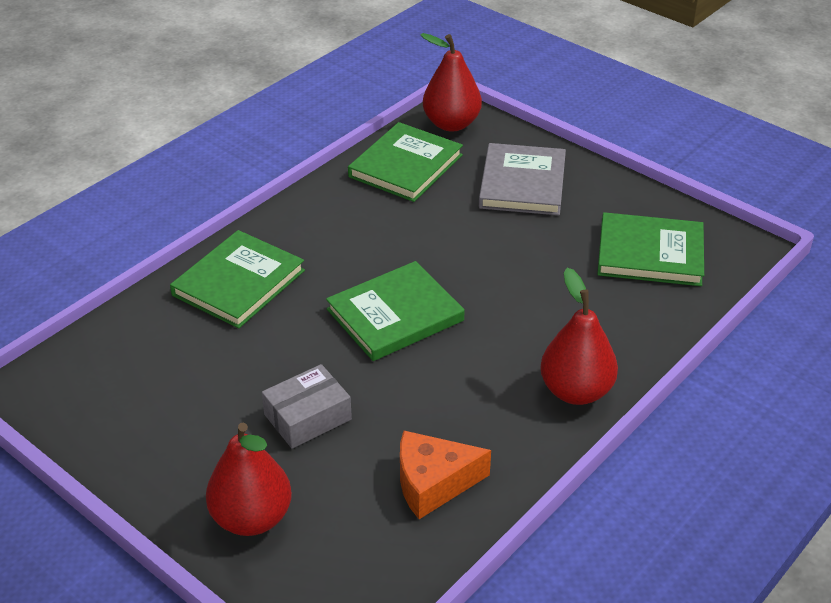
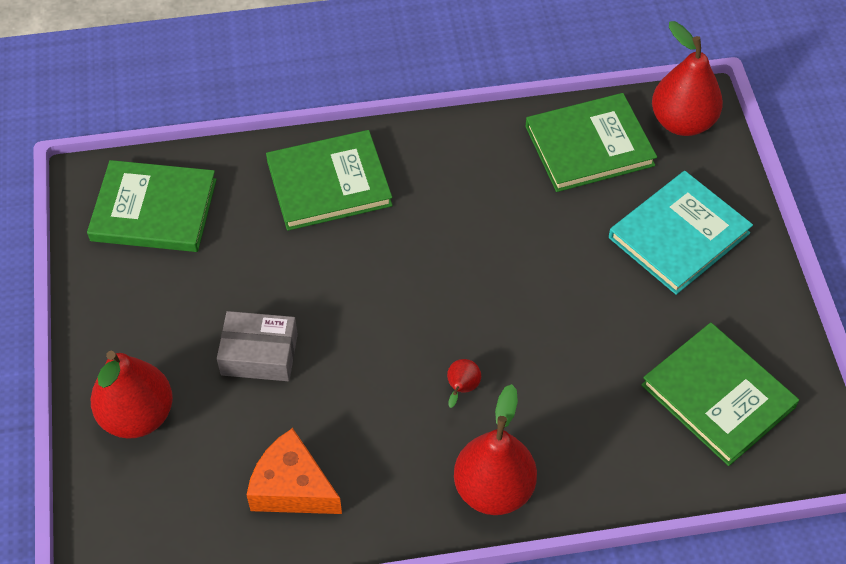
camera: 40 degrees right, 15 degrees up
(395, 315) = (421, 303): green book -> green book (154, 210)
(484, 347) = (461, 389): none -> red pear
(522, 183) = (679, 235): grey book -> turquoise book

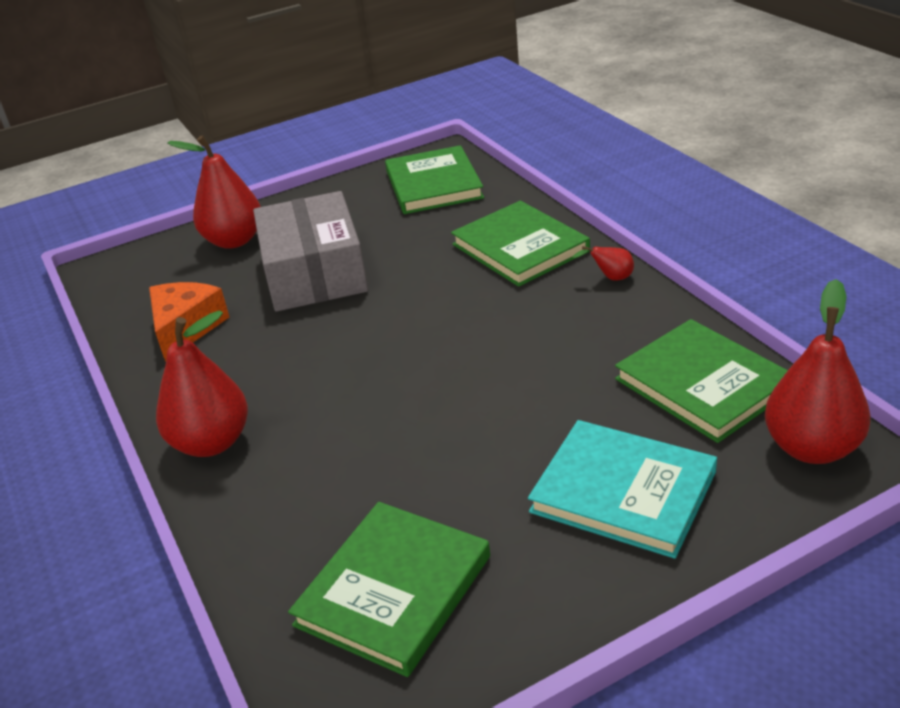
camera: 75 degrees right, 20 degrees down
(259, 354) = (314, 272): grey box -> grey box, size x1.77
(461, 389) = (323, 389): red pear -> red pear (611, 278)

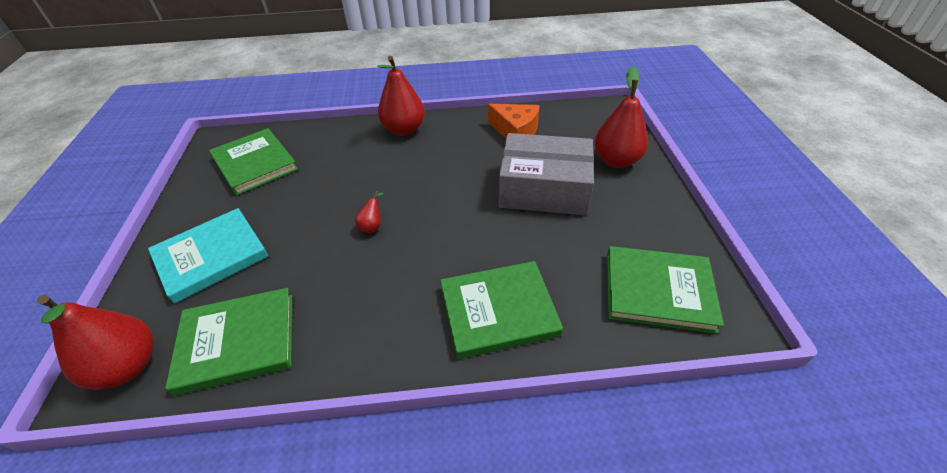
camera: 110 degrees right, 10 degrees up
(611, 278) = (405, 354): red pear -> red pear (372, 226)

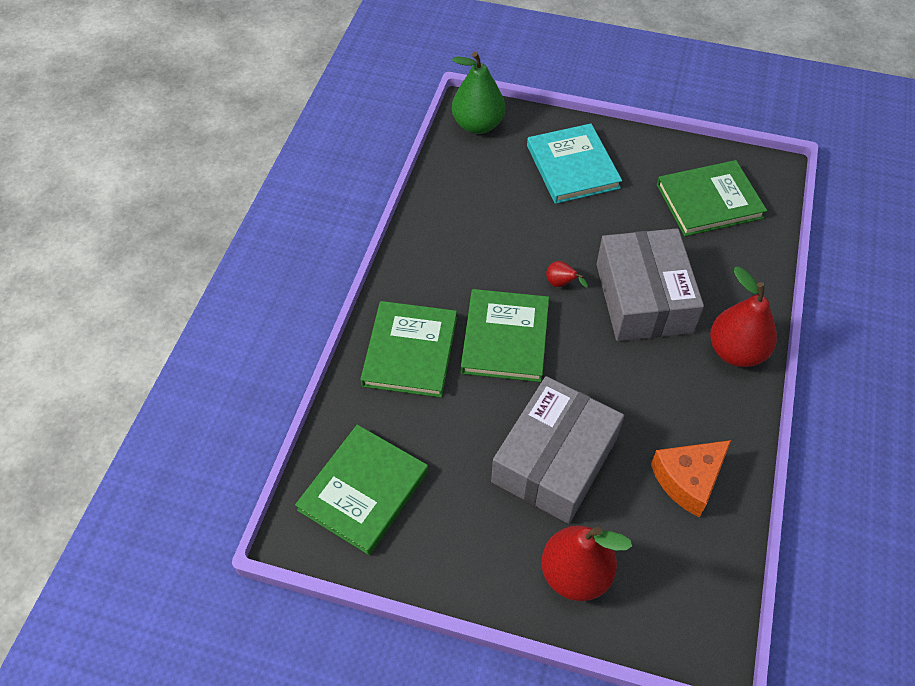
camera: 110 degrees right, 10 degrees up
(128, 366) = (478, 125): red pear -> green pear
(238, 342) = (469, 181): green book -> green book (505, 338)
(371, 177) = (643, 298): none -> grey box

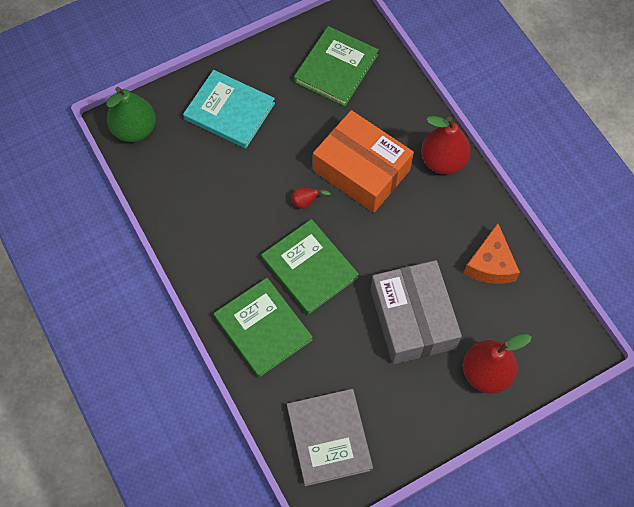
camera: 45 degrees left, 10 degrees up
(363, 490) = (329, 438): green book -> grey book
(643, 298) = (361, 170): grey box -> orange box

